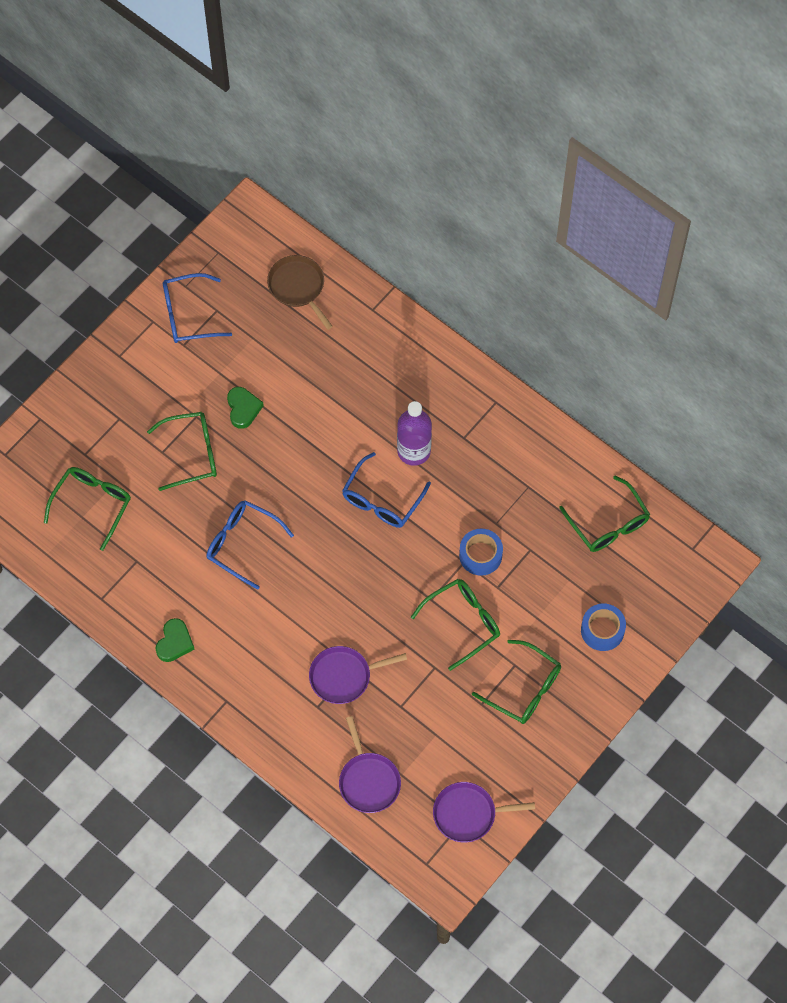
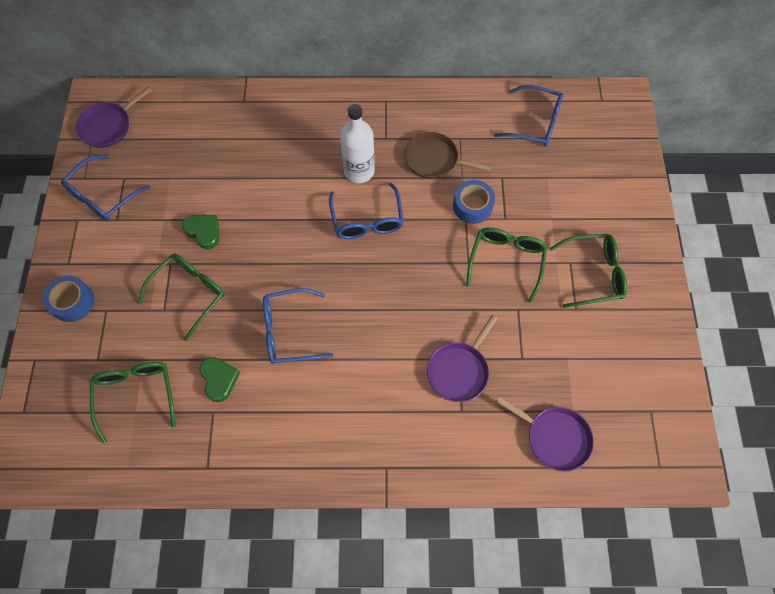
camera: 40 degrees left, 0 degrees up
(174, 642) = (301, 454): green heart -> green heart (219, 379)
(298, 287) = (174, 122): brown pan -> brown pan (434, 159)
(414, 451) = (359, 171): purple bottle -> white bottle
(468, 814) = (648, 399): purple pan -> purple pan (108, 126)
(602, 630) = (602, 193): blue tape -> blue tape (73, 302)
(608, 524) = (535, 123): green glasses -> blue glasses

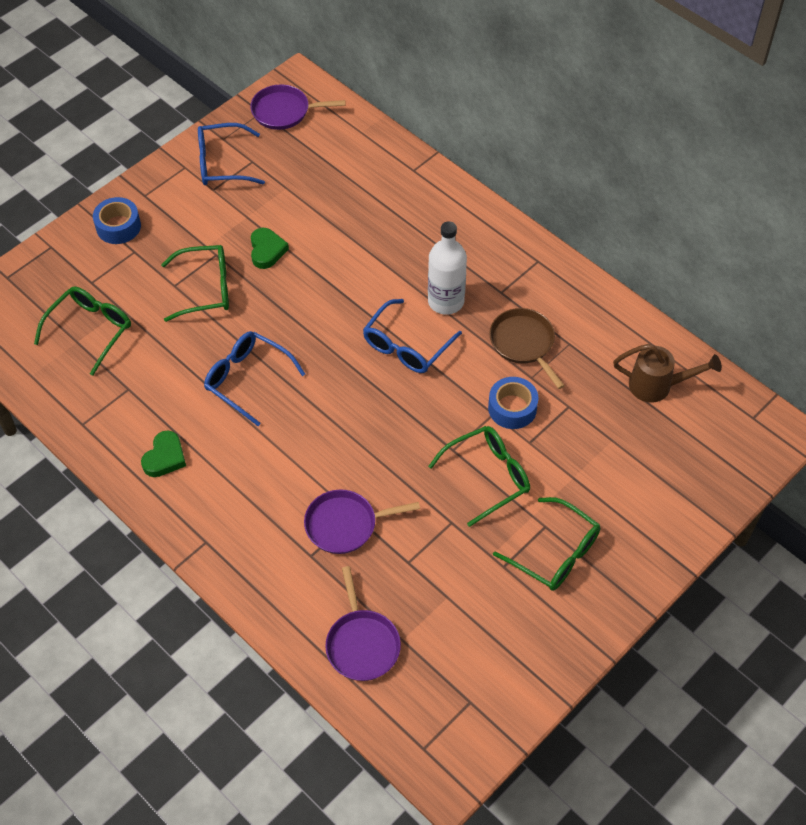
camera: 45 degrees right, 10 degrees down
(219, 379) = (158, 370): green heart -> green heart (165, 457)
(535, 123) = (658, 386): blue glasses -> brown watering can

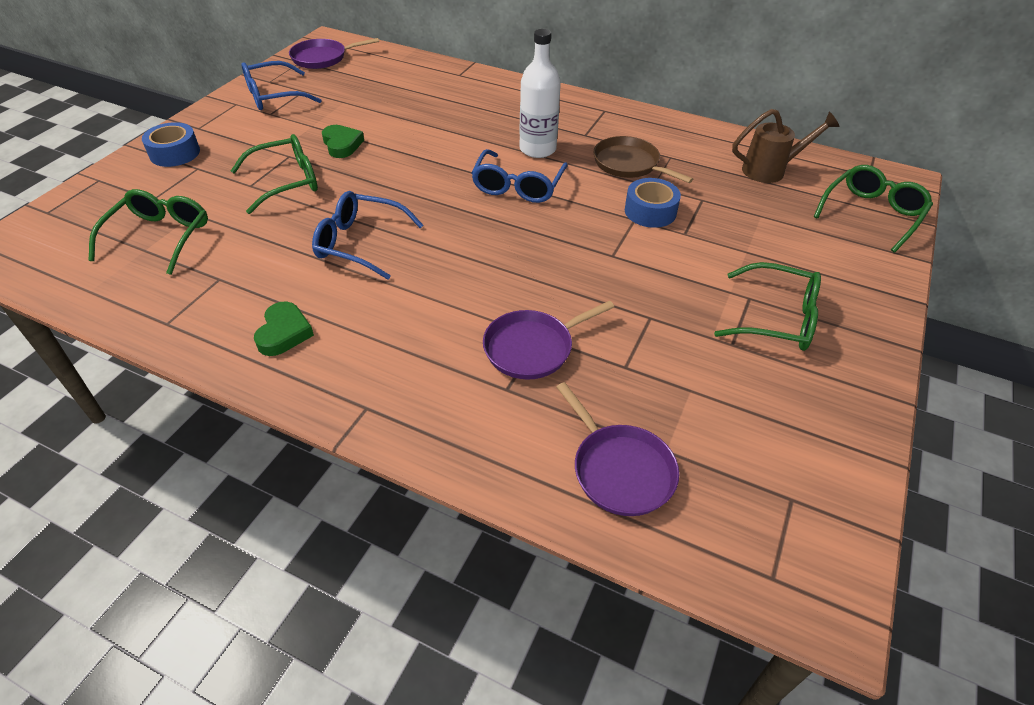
camera: 20 degrees left, 10 degrees down
(488, 476) = (662, 269): green glasses -> green glasses (872, 214)

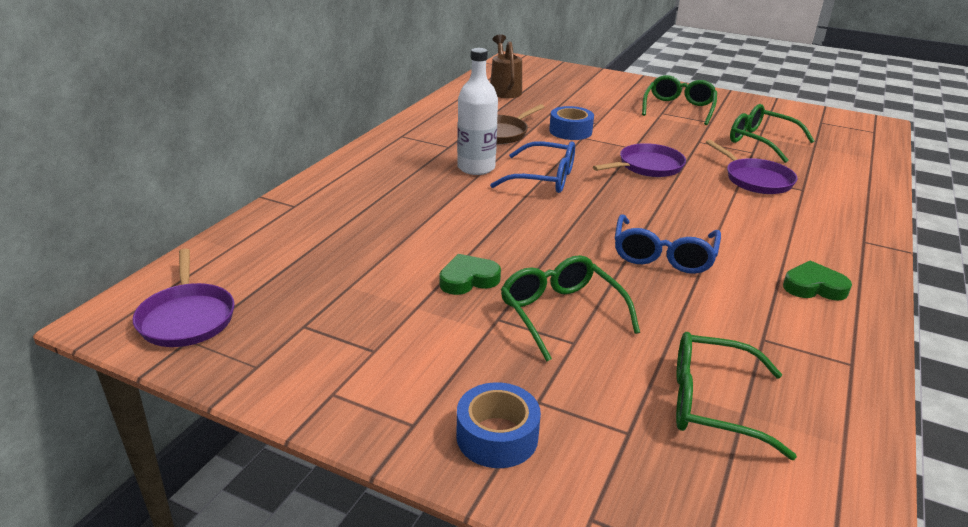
camera: 90 degrees left, 15 degrees down
(273, 96) = (315, 354): blue glasses -> none
(620, 470) = (840, 159): purple pan -> purple pan (648, 166)
(872, 214) = (555, 72): green glasses -> green glasses (761, 141)

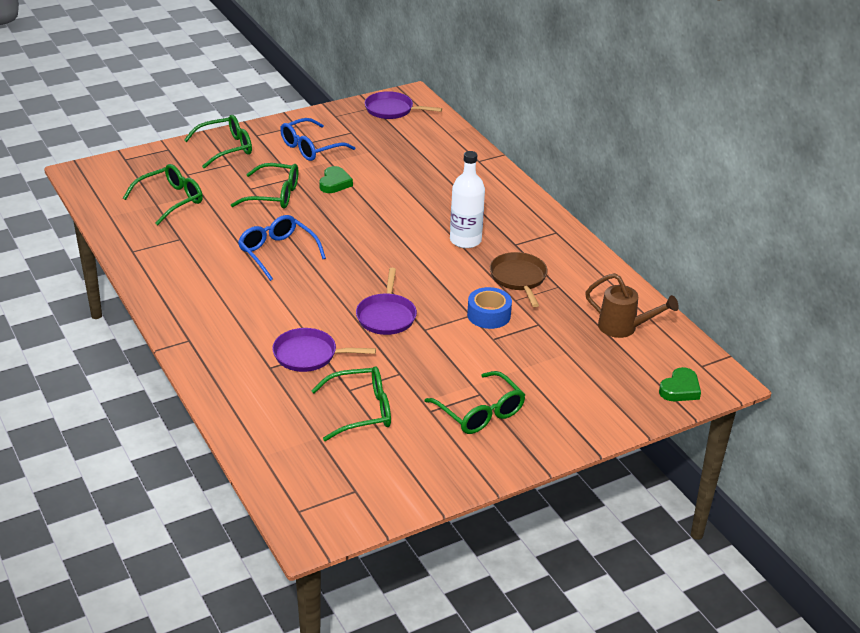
camera: 125 degrees right, 5 degrees up
(497, 436) = (226, 148): blue tape -> green glasses
(544, 178) = (418, 260): blue glasses -> blue glasses (310, 148)
(814, 287) = (185, 283): green heart -> green heart (680, 389)

